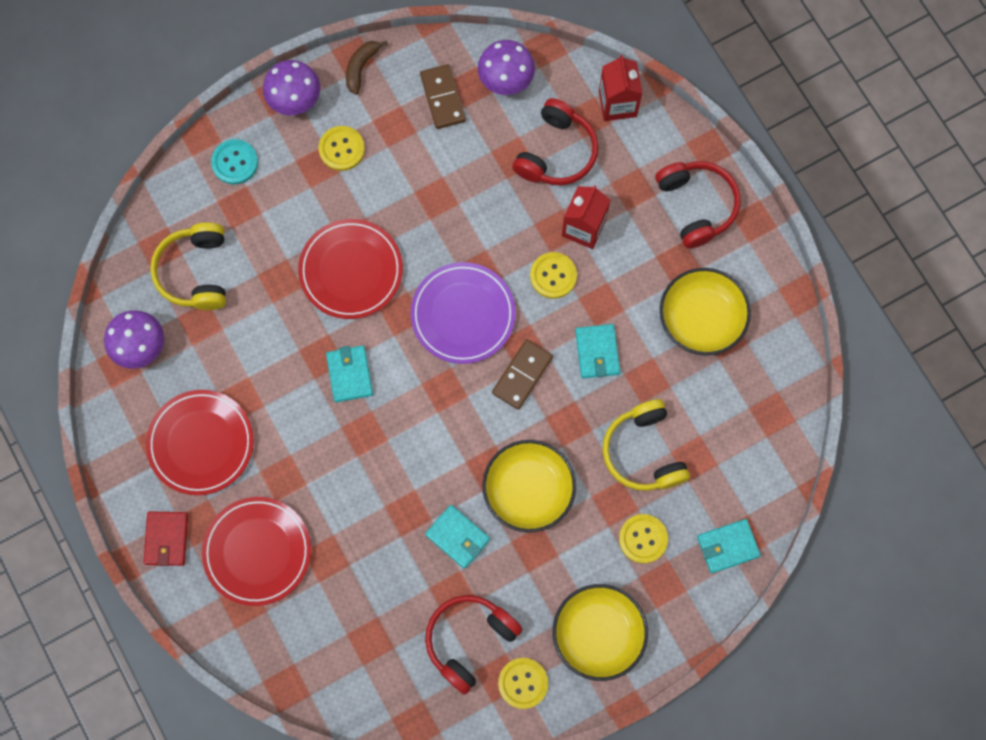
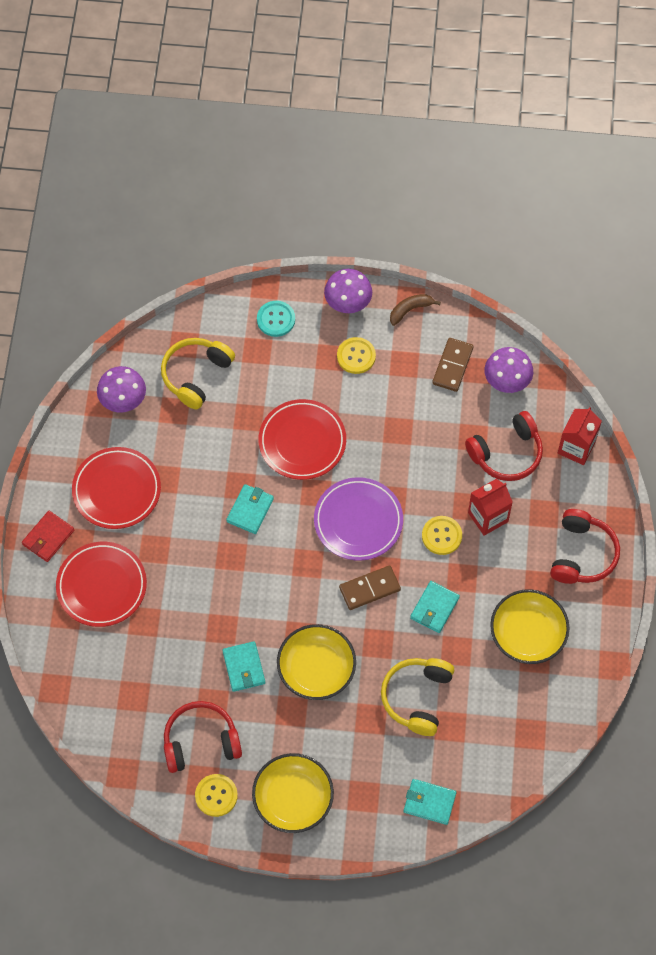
camera: 35 degrees right, 10 degrees down
(643, 539) = (372, 756): yellow button -> none

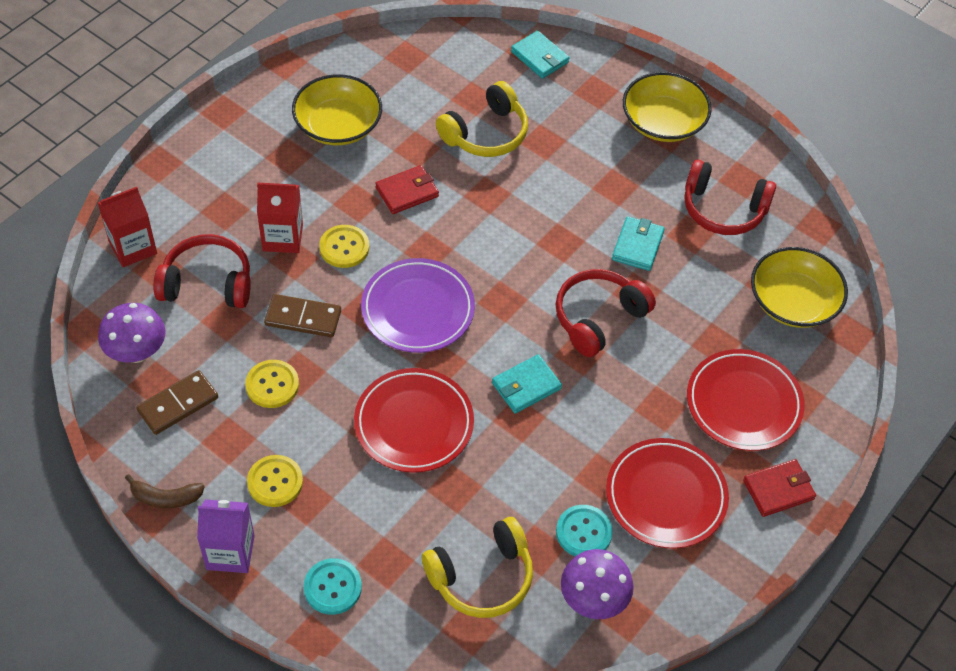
camera: 150 degrees left, 10 degrees down
(153, 437) = (583, 532): none -> turquoise button
(216, 795) = (735, 161): yellow button -> yellow button (272, 385)
(316, 669) = (565, 206): yellow bowl -> yellow bowl (793, 301)
(348, 303) = (230, 552): purple mushroom -> purple carton
(369, 588) = (457, 243): brown domino -> brown domino (303, 318)
(434, 608) = (407, 192): turquoise wallet -> red wallet
(582, 554) = (224, 157): red headphones -> red headphones (598, 318)

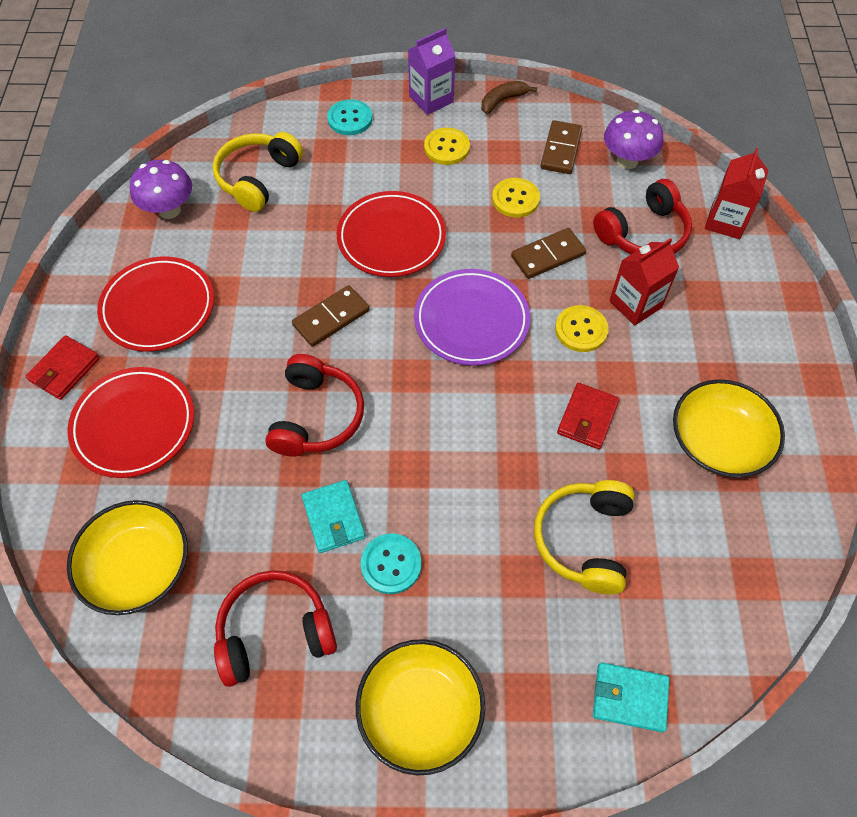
camera: 145 degrees right, 5 degrees up
(526, 386) = (331, 318): turquoise wallet -> brown domino
(583, 532) = (206, 245): turquoise button -> turquoise button (391, 564)

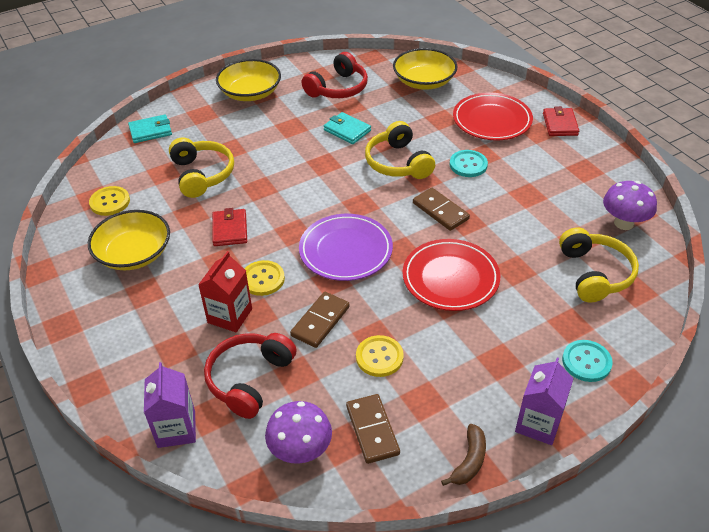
camera: 150 degrees right, 15 degrees down
(158, 307) = (551, 170): red plate -> none
(316, 416) = (398, 163): red headphones -> yellow headphones
(331, 318) = (440, 211): brown domino -> brown domino turned 60 degrees counterclockwise
(391, 564) = (302, 127): turquoise button -> turquoise button (468, 165)
(446, 148) = (477, 377): yellow button -> yellow button (110, 202)
(725, 221) = (176, 429): red carton -> purple carton

